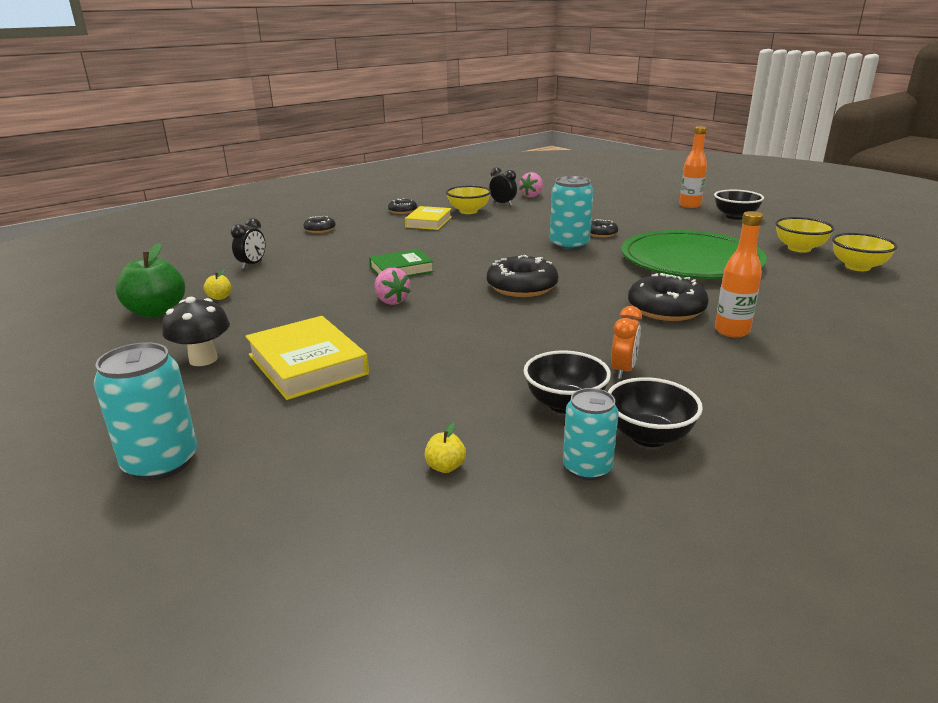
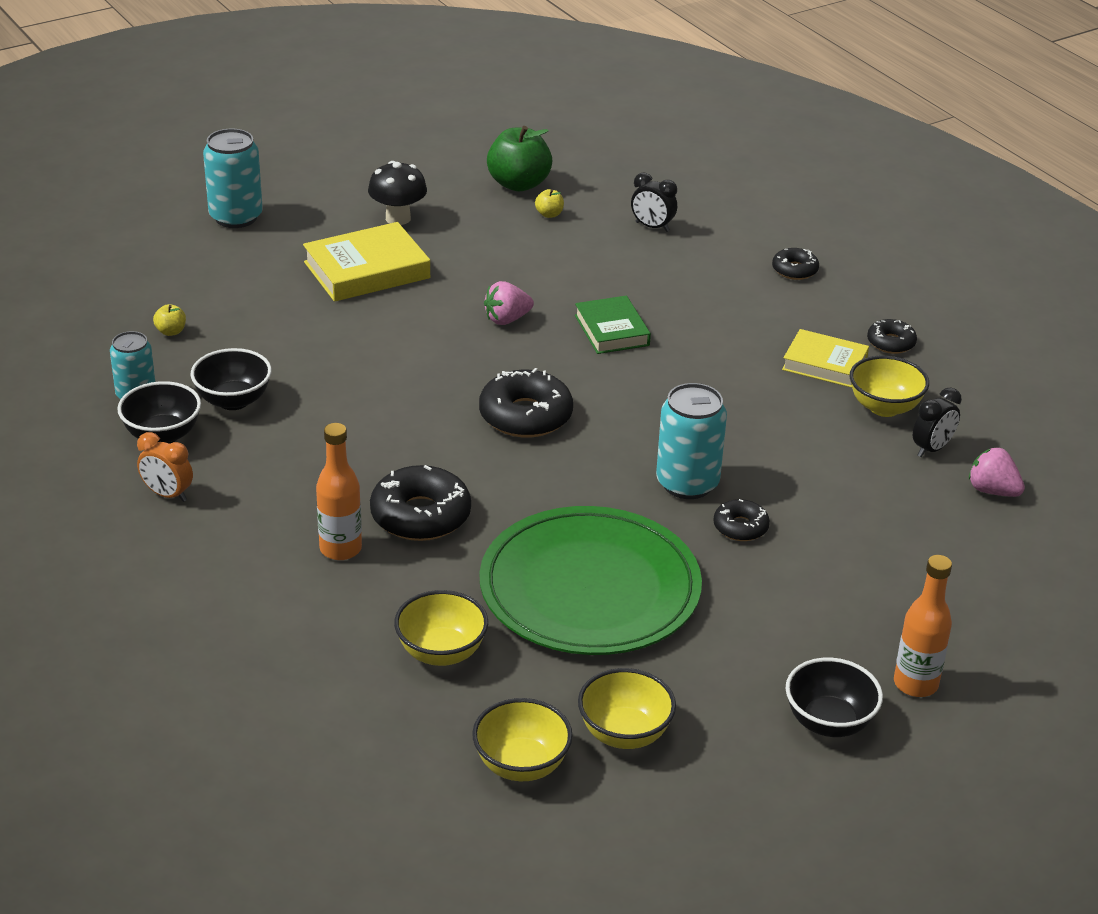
camera: 95 degrees right, 10 degrees up
(623, 370) = (280, 447): orange clock -> orange clock (167, 495)
(796, 291) = (441, 652): none -> yellow bowl

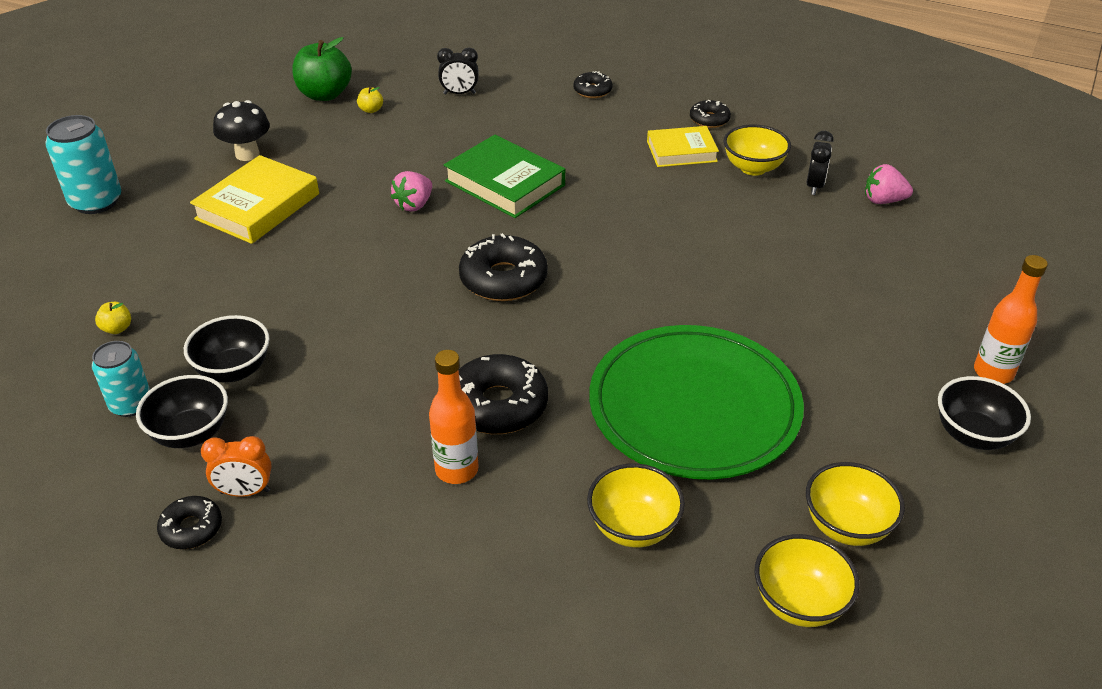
camera: 30 degrees left, 5 degrees up
(612, 330) = (505, 183): green book -> green book, size x1.51
(687, 483) = (679, 283): turquoise can -> none
(740, 527) = (751, 302): black donut -> black donut (191, 528)

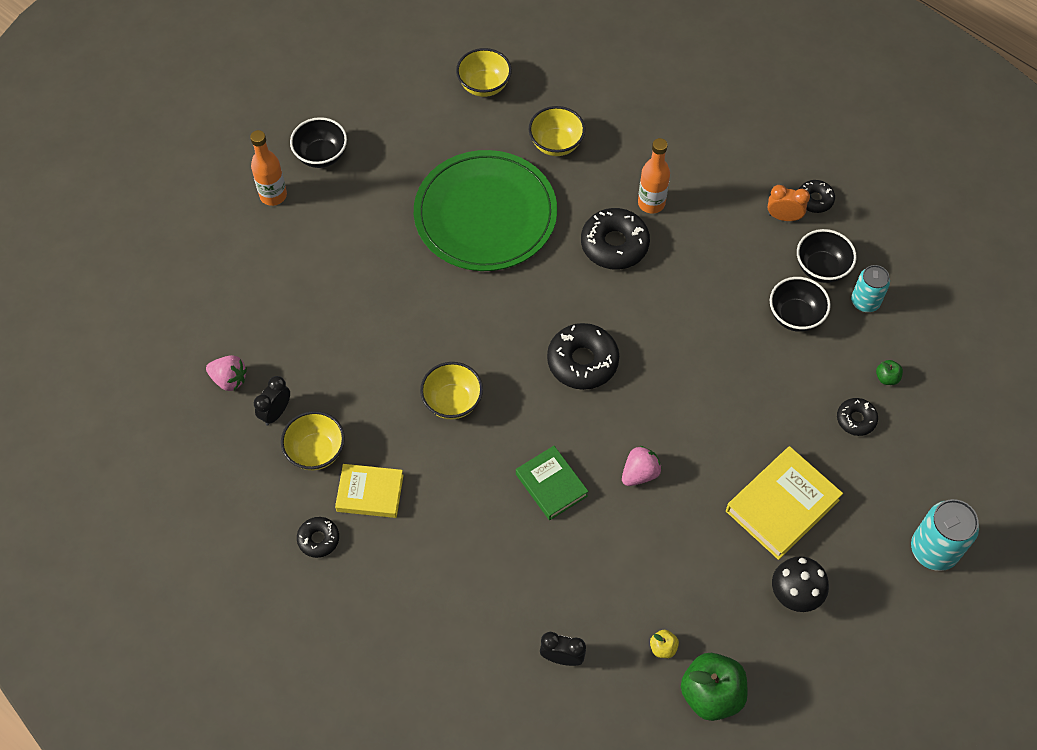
camera: 165 degrees left, 20 degrees up
(117, 328) = (887, 378): yellow apple -> green apple
(505, 183) = (551, 485): green book -> green book, size x0.66
(592, 90) = (416, 626): black donut -> black donut (856, 419)
(846, 526) = (434, 118): yellow bowl -> yellow bowl (452, 402)

